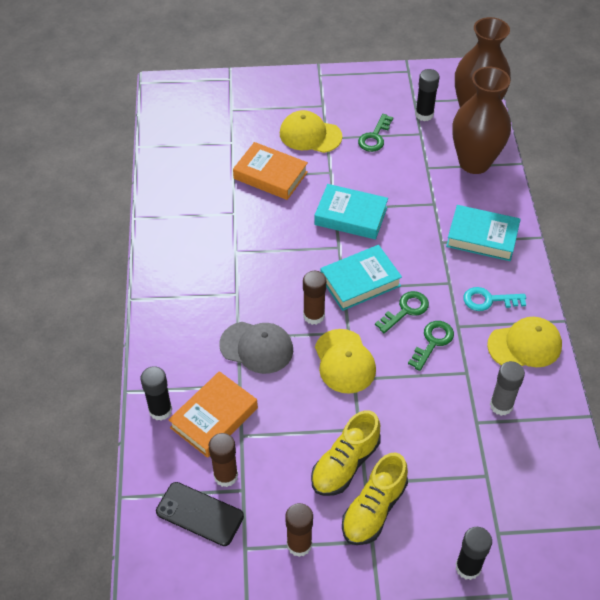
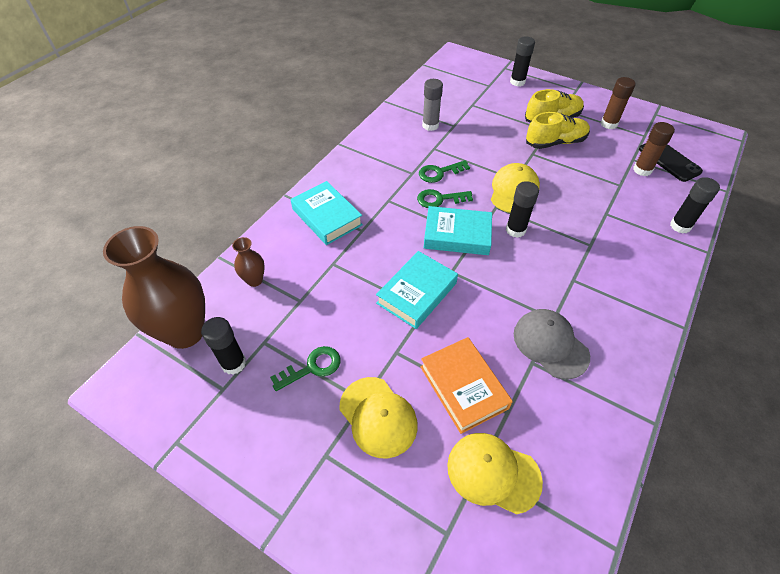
camera: 145 degrees left, 0 degrees up
(214, 418) = (637, 203): orange book -> none
(256, 347) = (578, 231): grey cap -> grey cap (550, 344)
(314, 316) = (515, 230): brown glue stick -> black glue stick
(351, 216) = (417, 293): turquoise book -> turquoise book turned 75 degrees clockwise
(474, 162) = (254, 280): brown vase -> brown vase, size x0.45
(489, 300) = (373, 176): turquoise key -> none
(524, 345) = (380, 144): yellow cap -> yellow cap (493, 473)

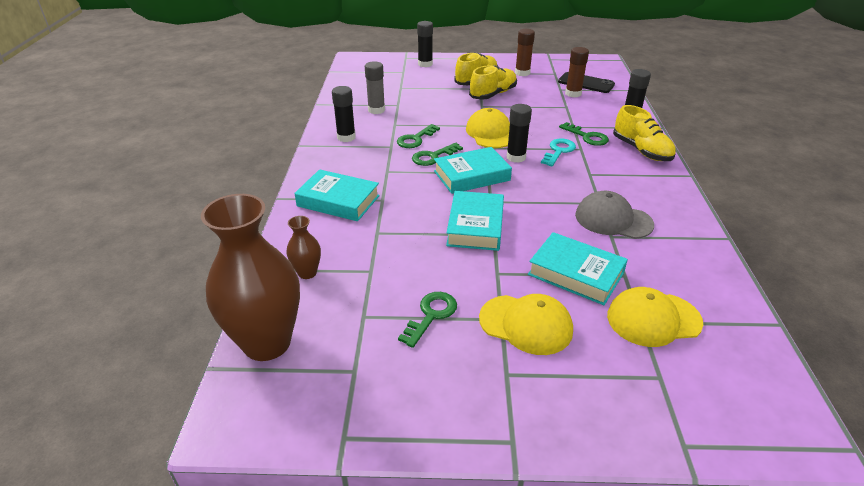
camera: 30 degrees left, 15 degrees down
(234, 363) = (347, 346): black glue stick -> black glue stick (346, 137)
(463, 387) = (576, 273): orange book -> turquoise book
(564, 239) = (558, 151): none -> turquoise key
(610, 232) = (587, 137): none -> green key
(655, 273) = (641, 150): none -> yellow shoe

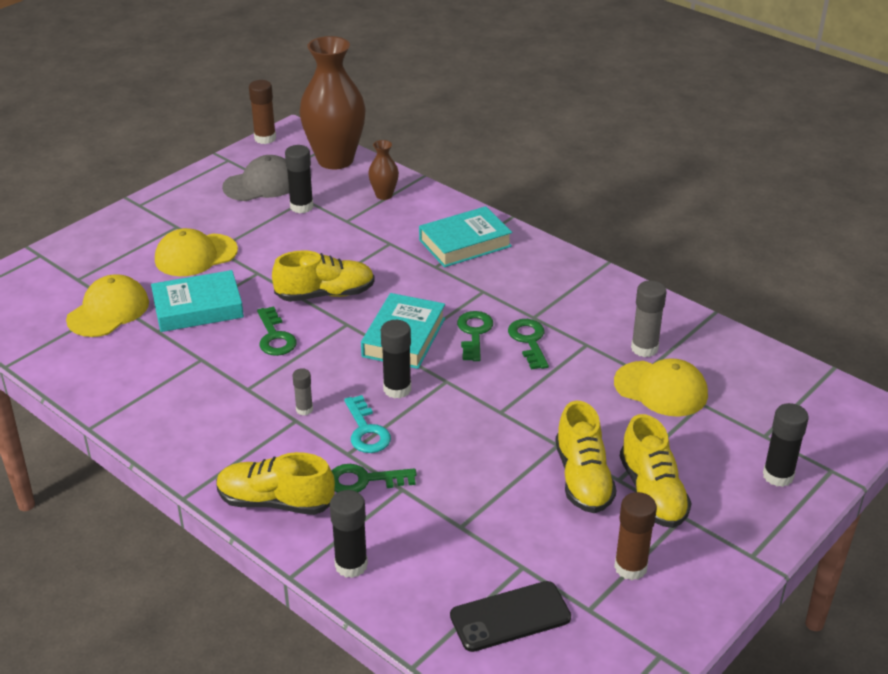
camera: 130 degrees right, 0 degrees up
(346, 137) = (591, 296): black glue stick -> black glue stick (301, 207)
(431, 315) = (264, 224): green key -> green key (275, 337)
(475, 226) = (325, 294): turquoise book -> yellow shoe
(490, 133) = (474, 404): yellow cap -> yellow cap (661, 389)
(573, 94) = (491, 568): brown glue stick -> brown glue stick (265, 138)
(579, 175) = (304, 409): none -> grey glue stick
(613, 220) = (216, 377): grey cap -> grey cap (261, 184)

